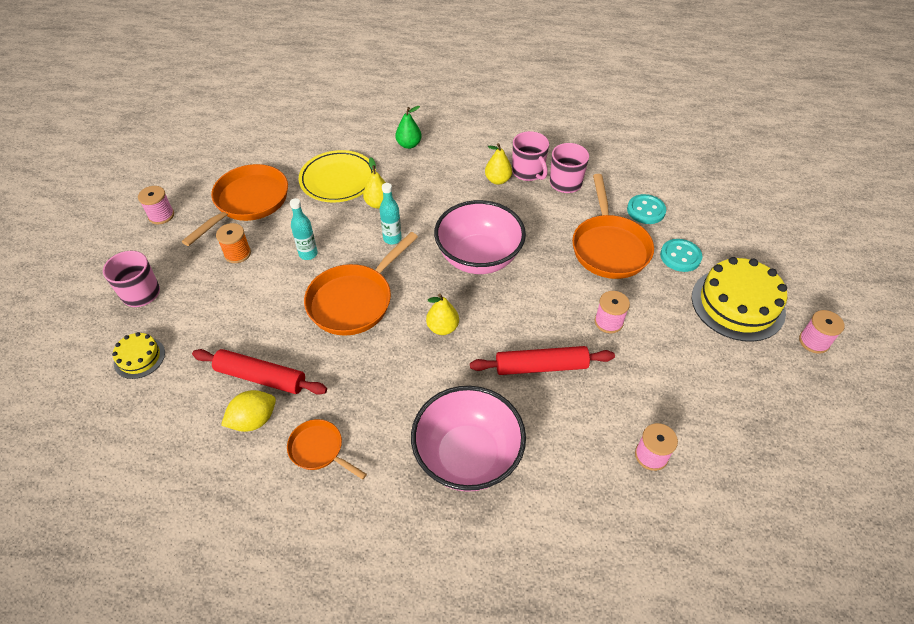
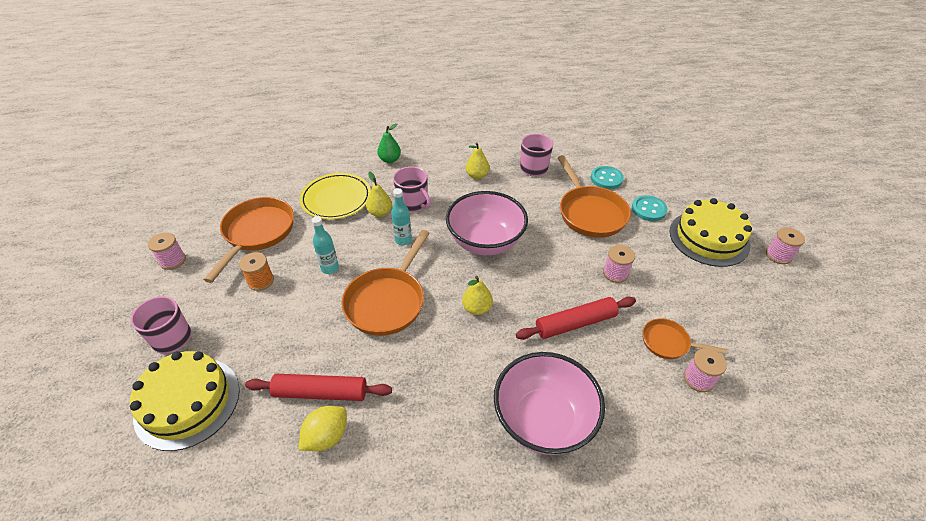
camera: 15 degrees left, 5 degrees down
(139, 357) = (187, 402): yellow cake -> yellow cake, size x1.96
(319, 450) = (402, 450): orange pan -> orange pan (668, 342)
(528, 172) = (500, 165): pink mug -> pink mug (413, 203)

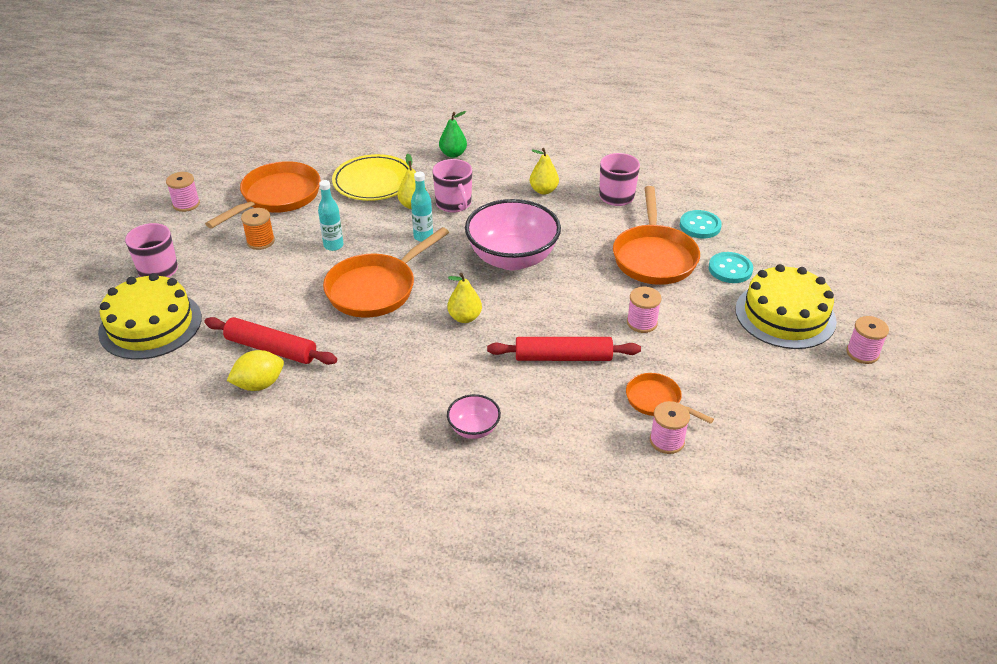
camera: 20 degrees right, 5 degrees down
(543, 420) = (474, 429): pink bowl -> pink bowl, size x0.47

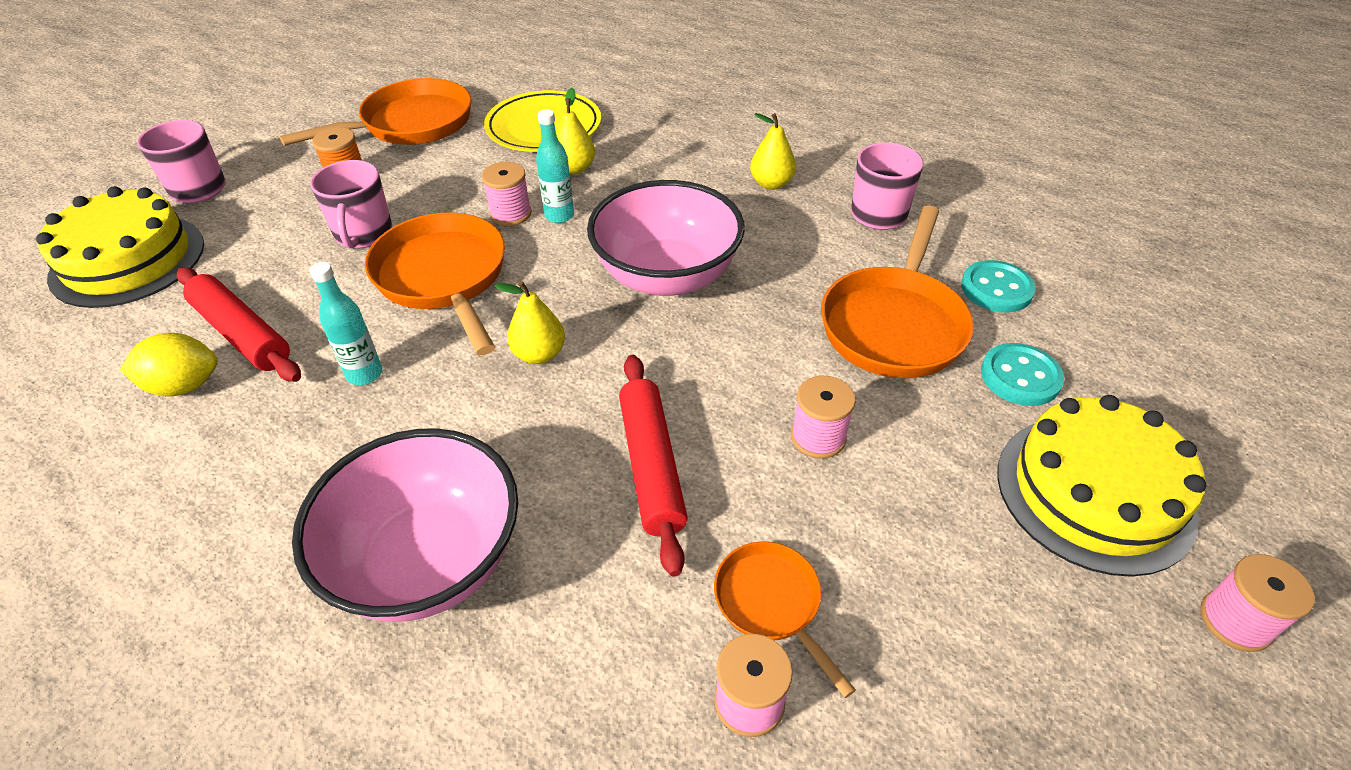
camera: 20 degrees right, 5 degrees up
(186, 204) = (299, 112): pink spool -> pink spool (511, 214)
(333, 246) = (432, 203): turquoise bottle -> turquoise bottle (364, 374)
(375, 289) = (444, 277): orange pan -> orange pan turned 90 degrees clockwise
(453, 154) = (672, 110): green pear -> none
(454, 204) = (631, 178): pink mug -> pink mug (363, 234)
(474, 429) = (428, 561): pink bowl -> pink bowl, size x2.14
(563, 357) = (651, 466): red rolling pin -> red rolling pin turned 60 degrees clockwise

